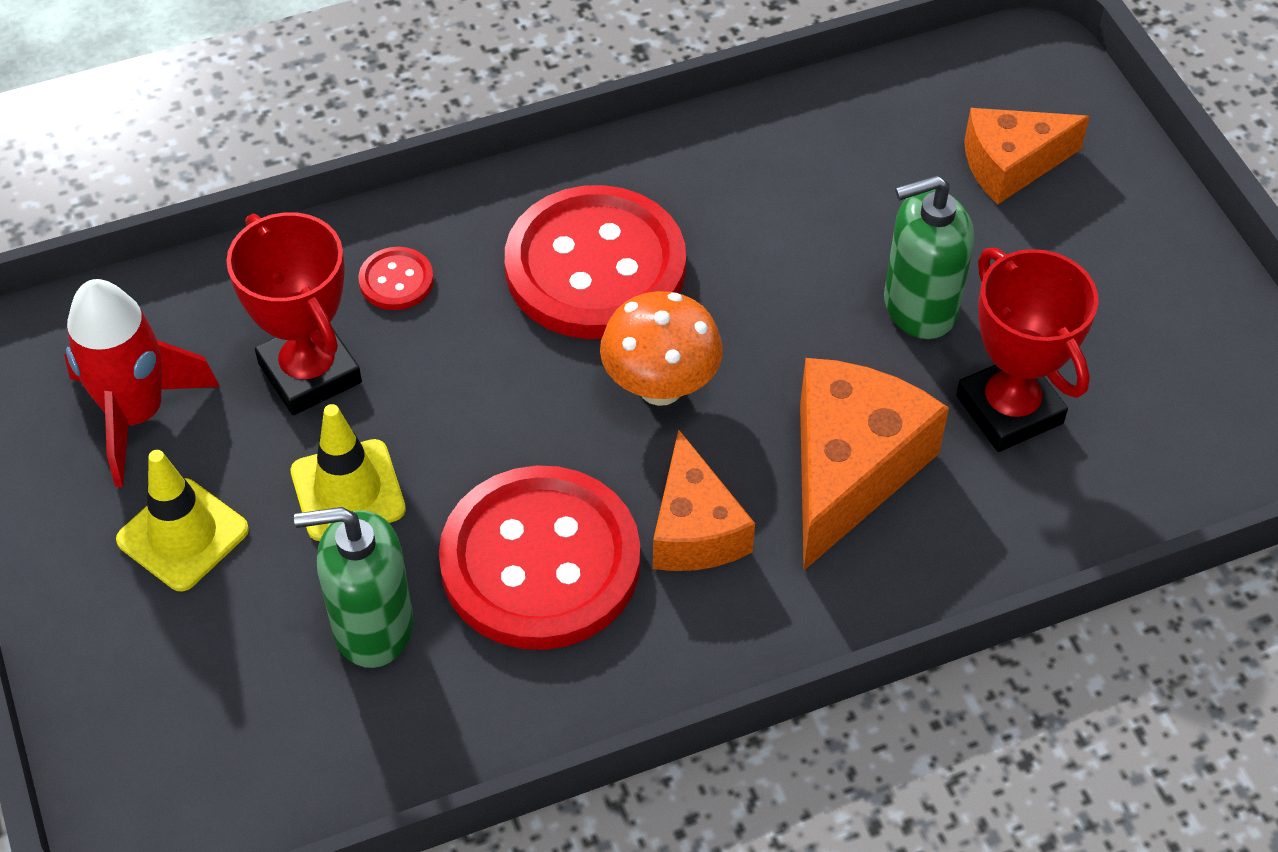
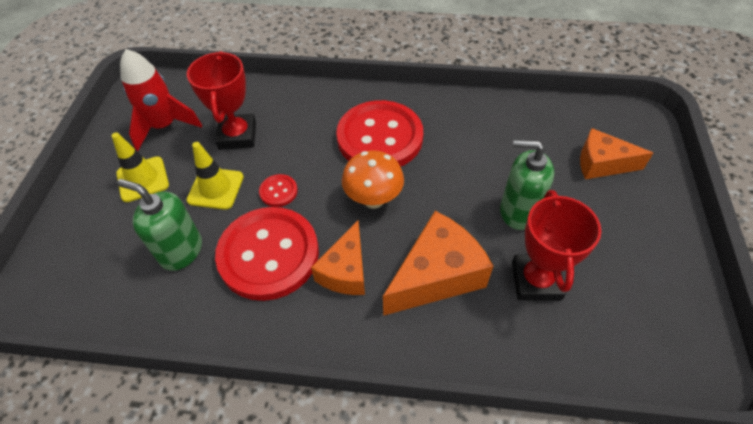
camera: 30 degrees right, 0 degrees up
(396, 281) = (296, 113): red button -> red button (278, 191)

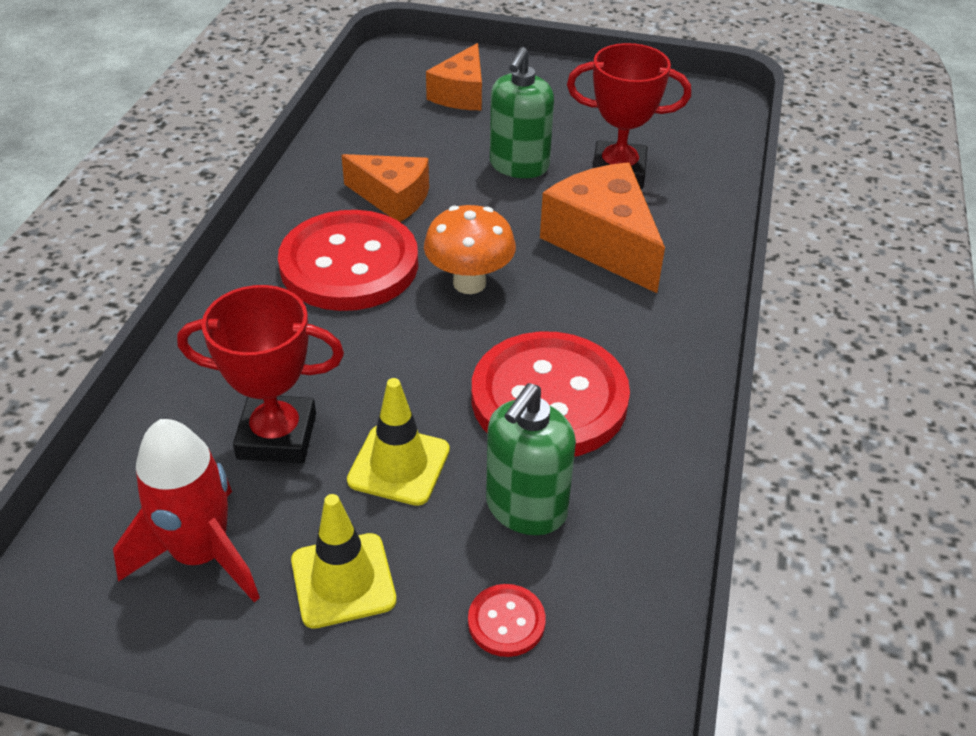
camera: 85 degrees left, 10 degrees down
(278, 191) = (427, 384): red button -> red button (506, 622)
(345, 271) = (587, 320): orange cheese -> orange cheese (392, 198)

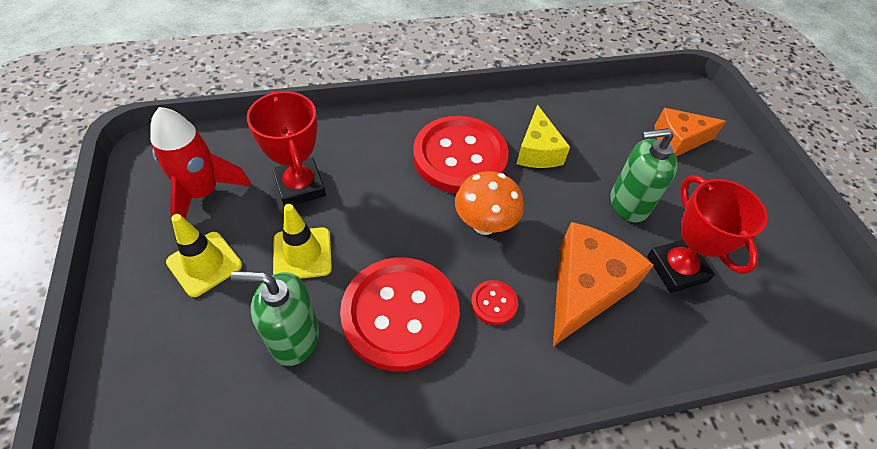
camera: 60 degrees right, 10 degrees up
(392, 198) = (537, 151): orange cheese -> yellow cheese
(506, 622) = (197, 363): red button -> red button (494, 303)

